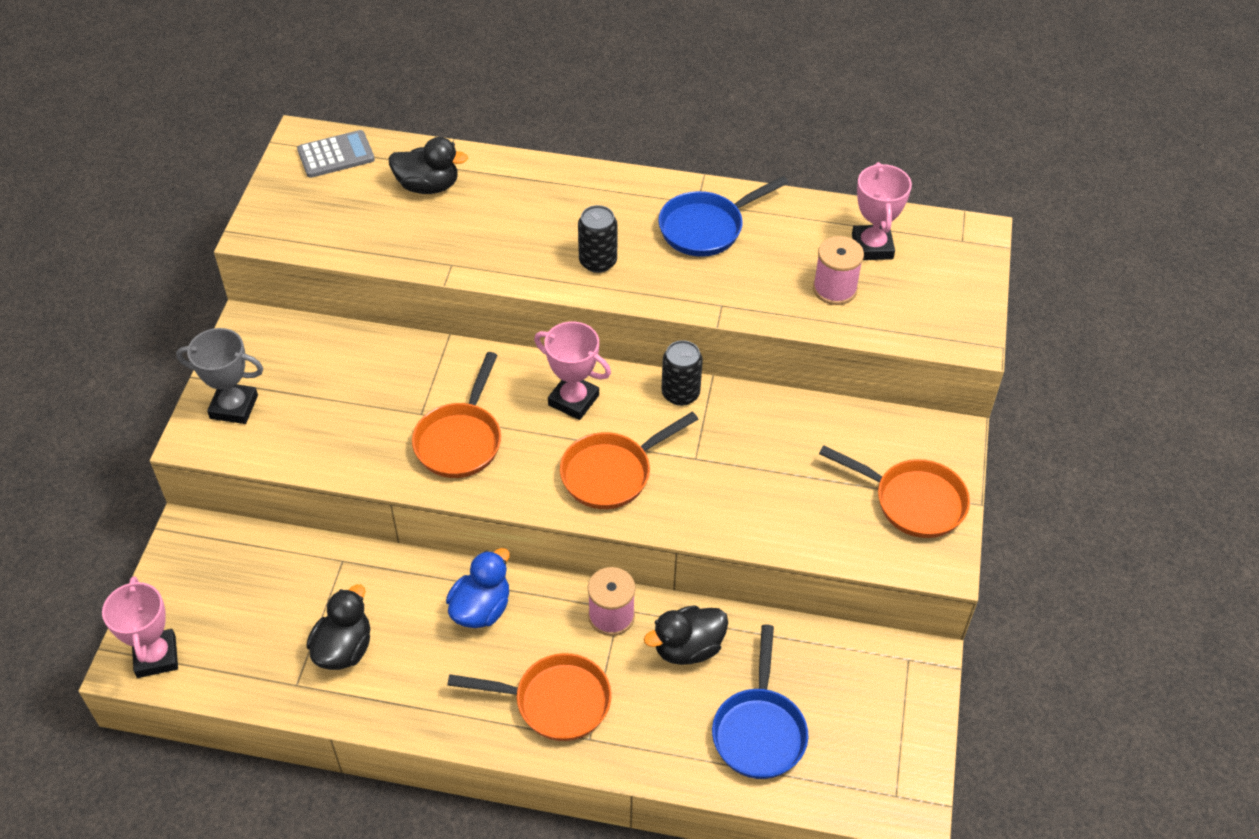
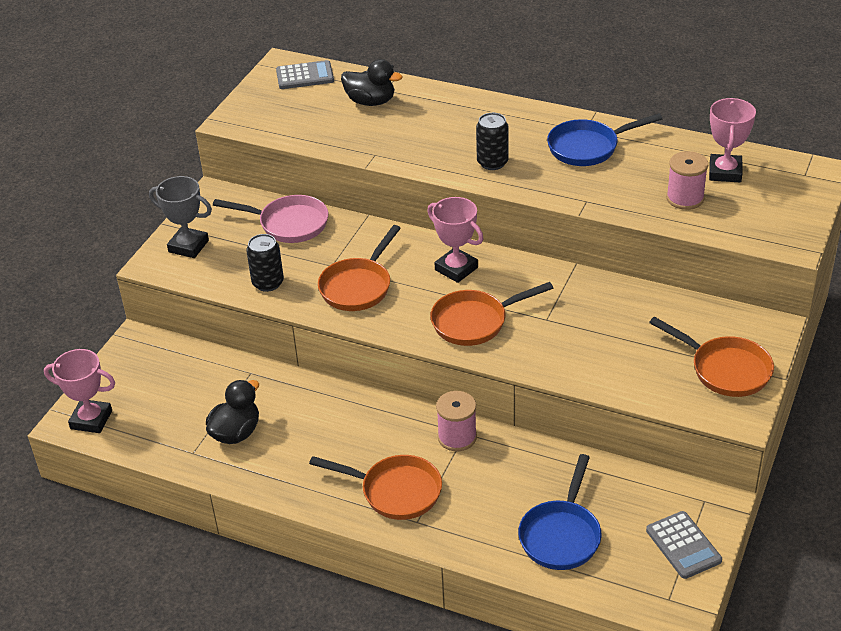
camera: 15 degrees right, 10 degrees down
(156, 656) = (91, 420): pink trophy -> pink trophy turned 75 degrees counterclockwise
(353, 359) = (288, 224): none -> pink pan
(481, 609) = (352, 419): blue duck -> none
(680, 393) = (545, 273): black can -> black can (268, 283)
(688, 648) = (515, 468): black duck -> none
(897, 722) = (683, 545): none -> grey calculator

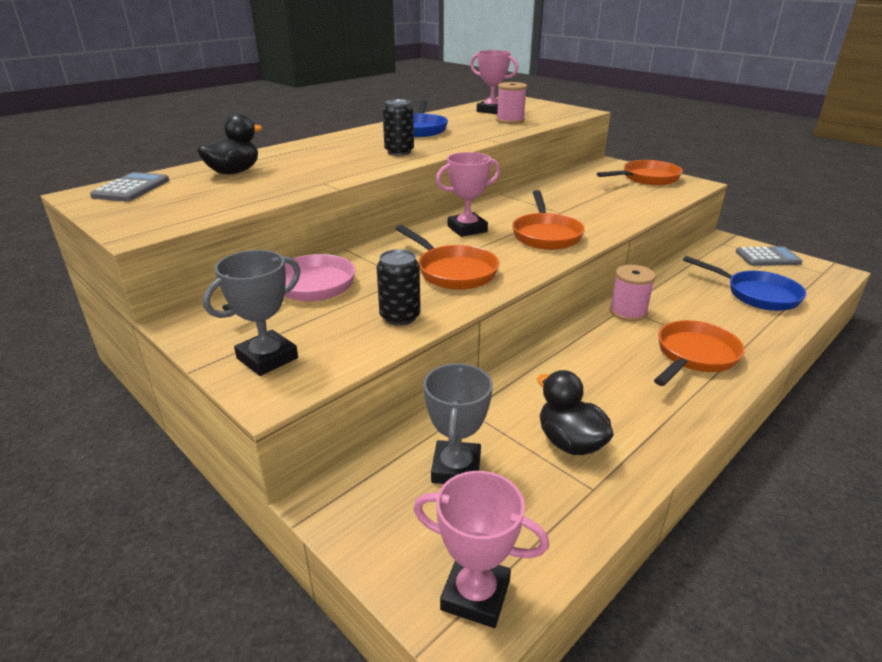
camera: 70 degrees left, 10 degrees down
(91, 420) = (475, 595): pink trophy -> pink trophy turned 75 degrees clockwise
(186, 384) = (456, 468): none -> grey trophy

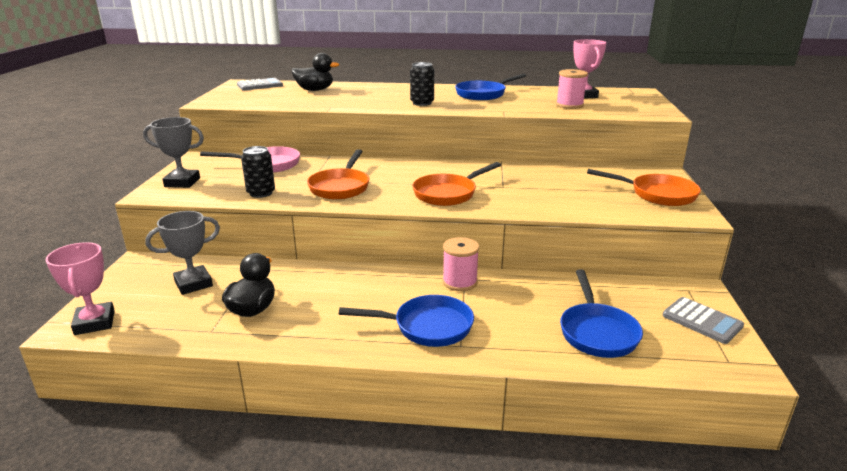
camera: 50 degrees right, 5 degrees down
(467, 229) = (414, 171): pink trophy -> none
(694, 356) = (427, 327): orange pan -> blue pan

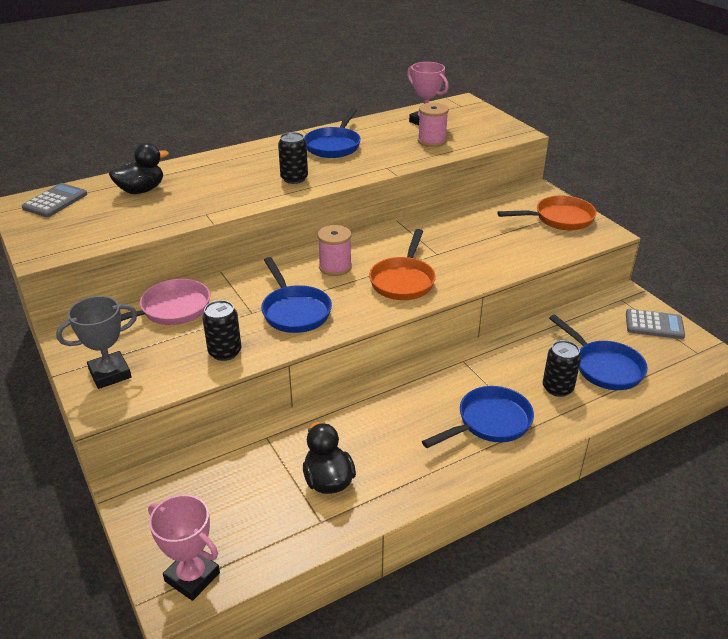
camera: 35 degrees left, 10 degrees up
(193, 284) = (230, 484): grey trophy -> none
(341, 187) = (294, 311): orange pan -> blue pan
(459, 282) = (463, 366): pink spool -> pink spool (335, 267)
(525, 328) = (557, 388): none -> black can

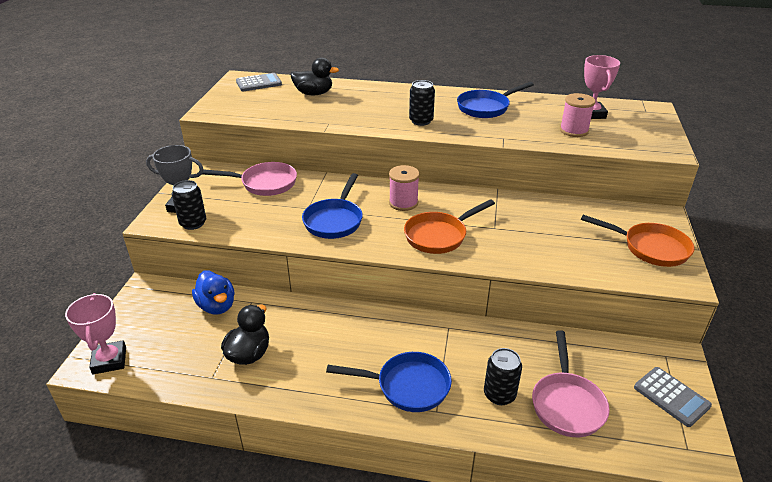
camera: 40 degrees right, 0 degrees up
(225, 352) = (258, 225): black can -> black can (193, 223)
(236, 460) = (217, 306): none -> blue duck
(604, 367) = (567, 404): blue pan -> pink pan

